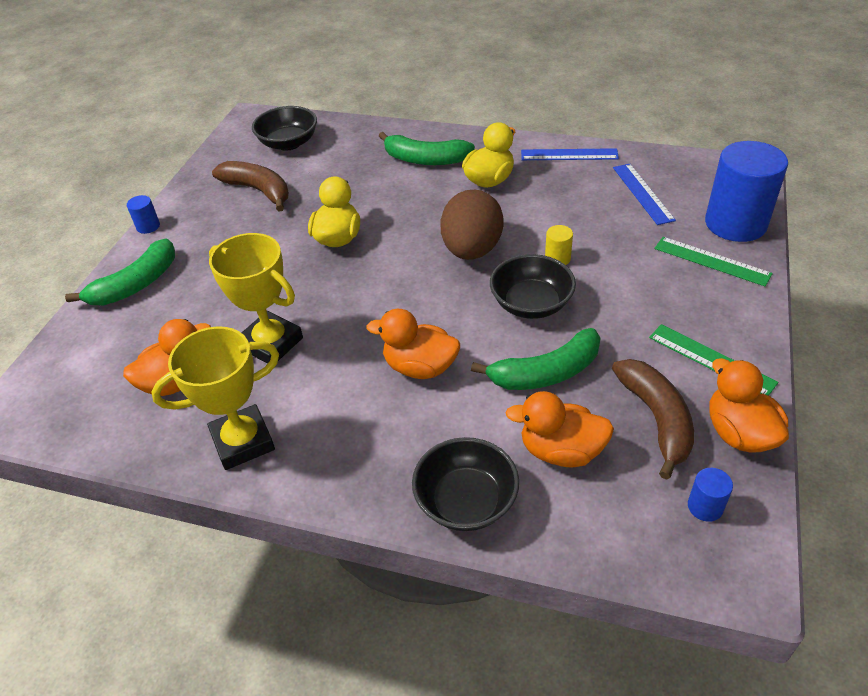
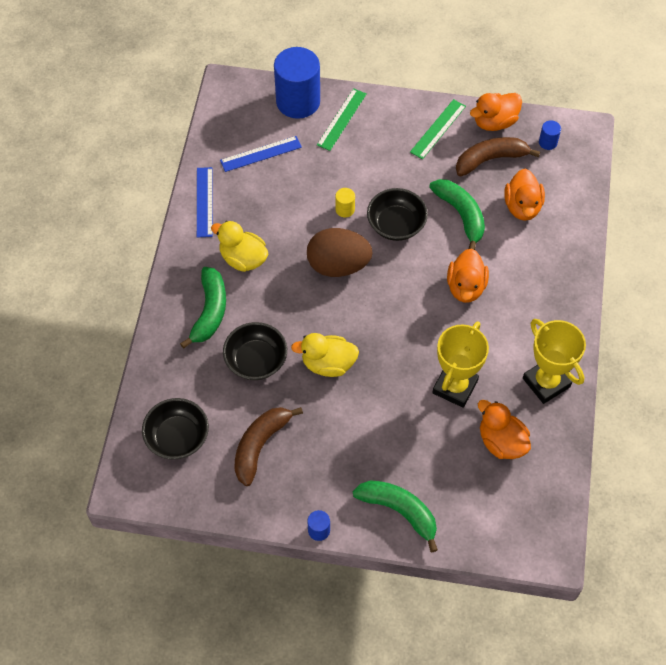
camera: 100 degrees left, 15 degrees up
(466, 501) = (566, 252): black bowl -> black bowl (256, 360)

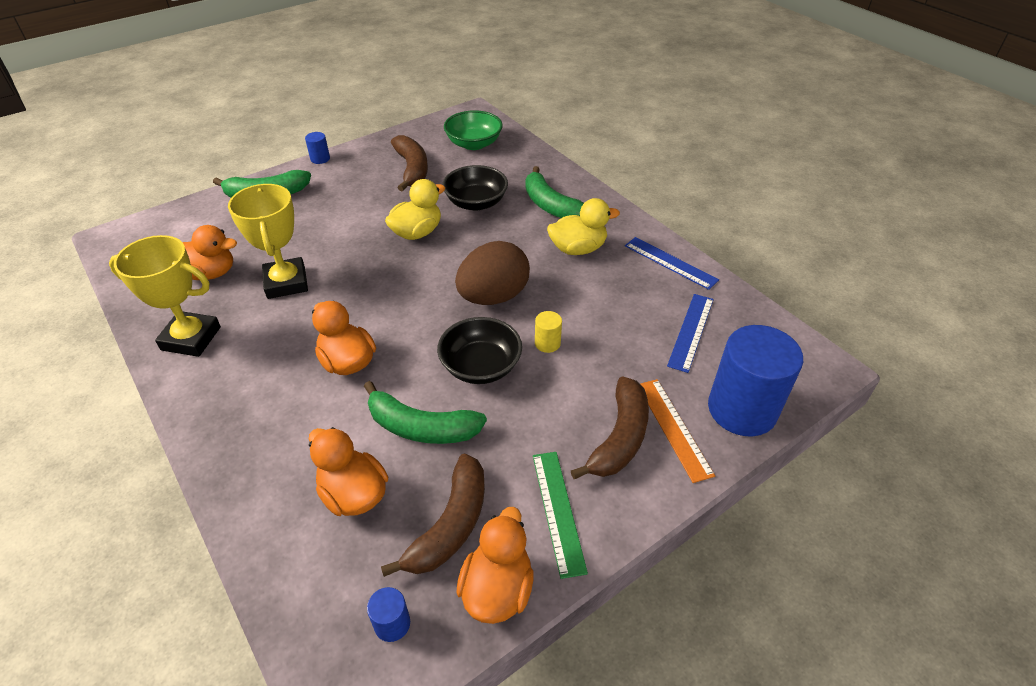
camera: 135 degrees right, 15 degrees down
(177, 437) = (474, 144): black bowl -> green bowl
(341, 119) = (673, 428): green ruler -> orange ruler
(372, 135) = (619, 437): none -> brown banana

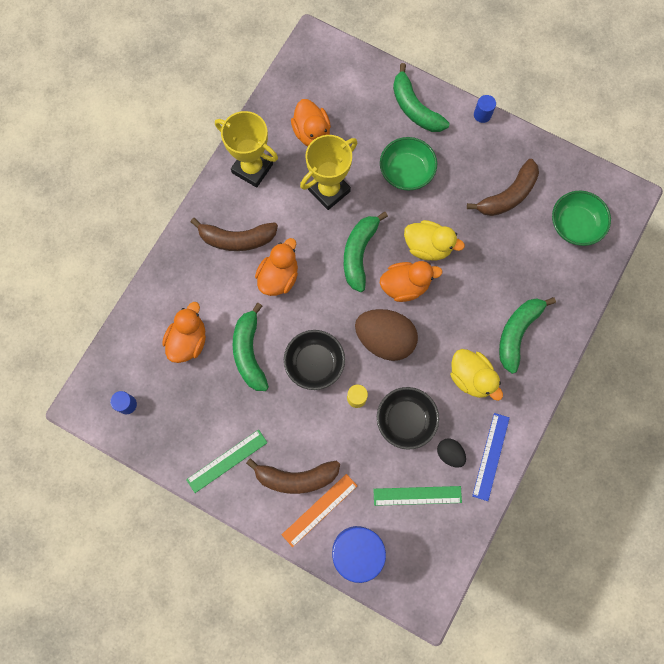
camera: 65 degrees right, 30 degrees up
(191, 338) = (252, 168): yellow trophy -> yellow trophy turned 45 degrees counterclockwise
(325, 221) = (406, 172): none -> green bowl
(380, 284) = (359, 254): none -> green banana
(450, 525) = (192, 404): brown banana -> brown banana (237, 239)
(476, 203) = (489, 271): black bowl -> black bowl (405, 420)
(497, 589) = (166, 448): orange duck -> orange duck (405, 286)
(653, 290) = (449, 454): none -> black egg
(691, 331) = (417, 495): blue ruler -> green ruler

